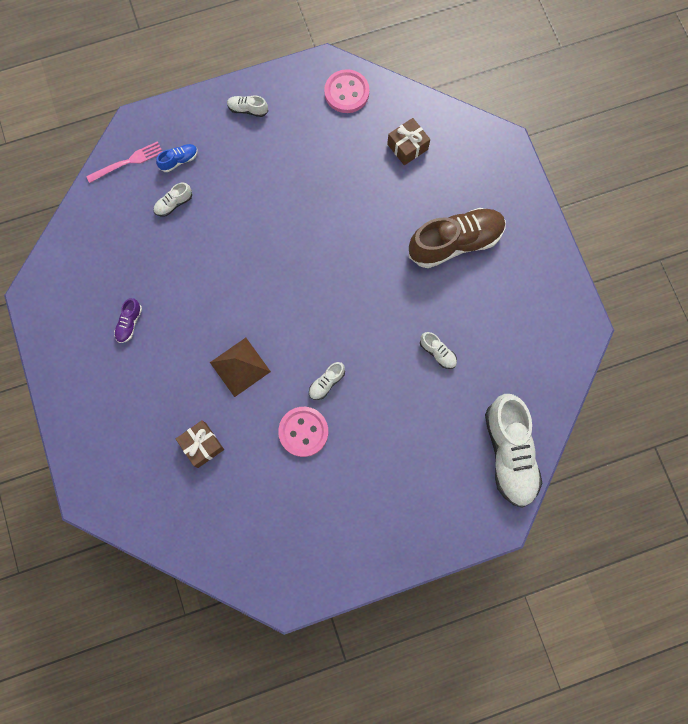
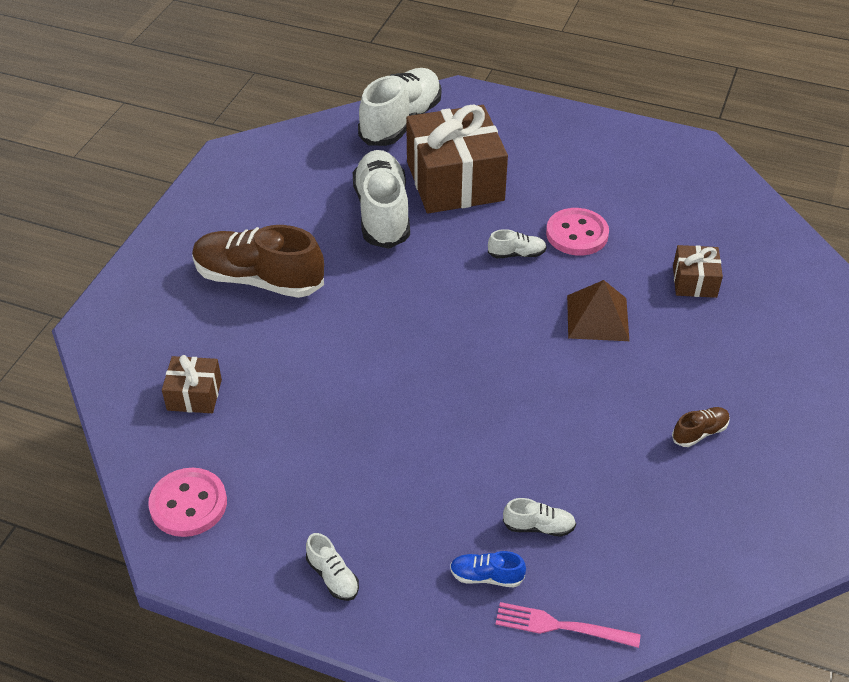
camera: 140 degrees left, 30 degrees down
(129, 323) = (699, 433): purple shoe -> brown shoe
(420, 420) = (455, 181): none -> brown gift
(437, 353) = (382, 213): white shoe -> white shoe, size x2.32

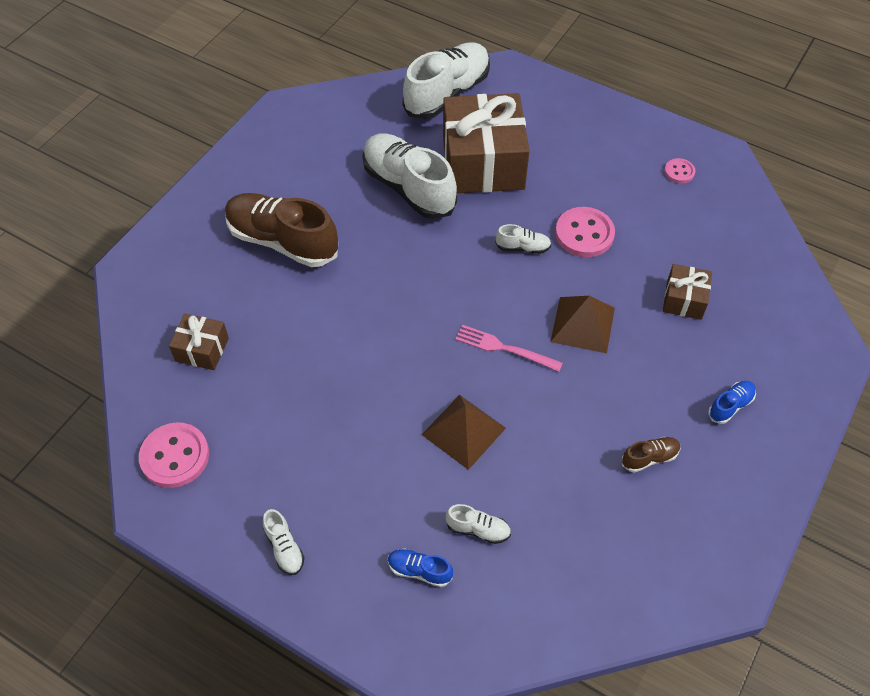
camera: 10 degrees right, 10 degrees up
(382, 213) = (408, 188): white shoe -> white shoe turned 45 degrees counterclockwise
(499, 434) = (463, 431): none -> brown pyramid
(560, 626) = (474, 631): pink fork -> pink fork (504, 348)
(658, 166) = (679, 172): none -> pink button
(768, 373) = (730, 406): none -> blue shoe

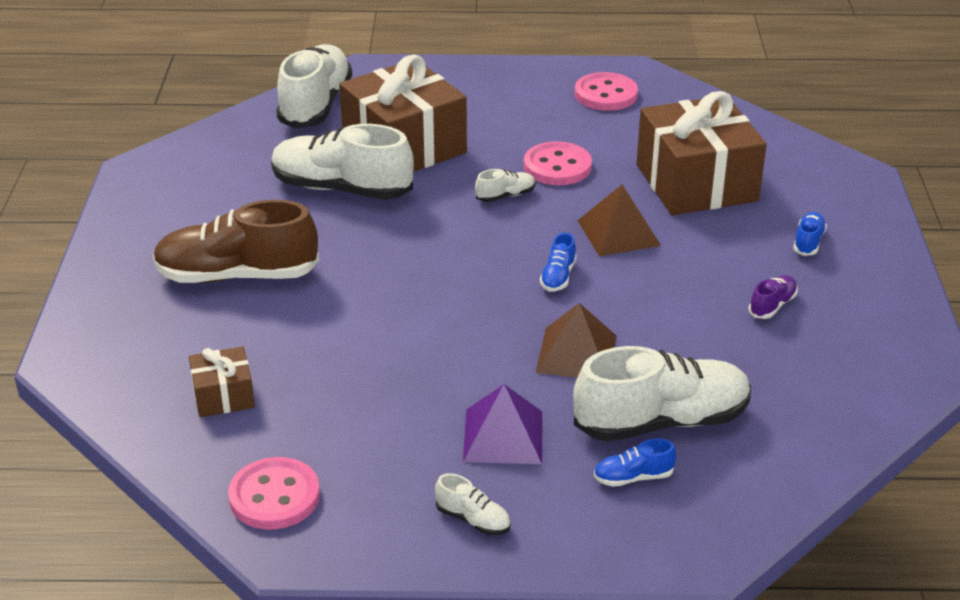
camera: 30 degrees left, 20 degrees down
(357, 482) = (503, 436): none -> purple pyramid
(478, 529) = (661, 422): white shoe -> white shoe, size x2.32
(504, 348) = (558, 277): pink fork -> blue shoe
(649, 458) = (772, 306): brown shoe -> purple shoe
(679, 172) = (606, 94): pink button -> pink button, size x1.86
(684, 300) = (696, 183): brown gift -> brown gift, size x2.13

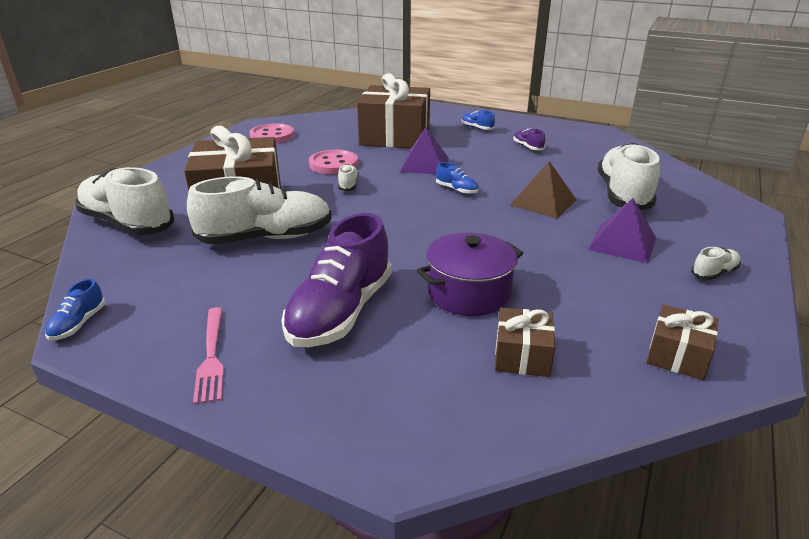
camera: 65 degrees left, 5 degrees down
(141, 234) = (211, 356): none -> pink fork
(237, 275) = (340, 312): brown shoe -> purple shoe
(274, 496) = (677, 355): pink button -> brown gift
(314, 341) = (469, 293): none -> purple pot
(342, 189) = (266, 238): white shoe -> white shoe turned 150 degrees counterclockwise
(618, 232) = (424, 164): brown pyramid -> purple pyramid
(633, 477) = (675, 214): blue shoe -> blue shoe (78, 324)

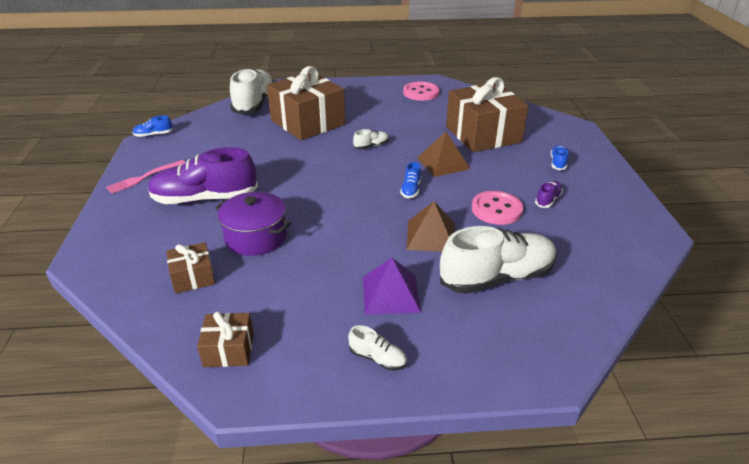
camera: 60 degrees right, 5 degrees up
(266, 238) = (271, 146): white shoe -> none
(333, 164) = (400, 129): pink button -> pink button (496, 209)
(424, 164) = (443, 163): purple pyramid -> brown pyramid

